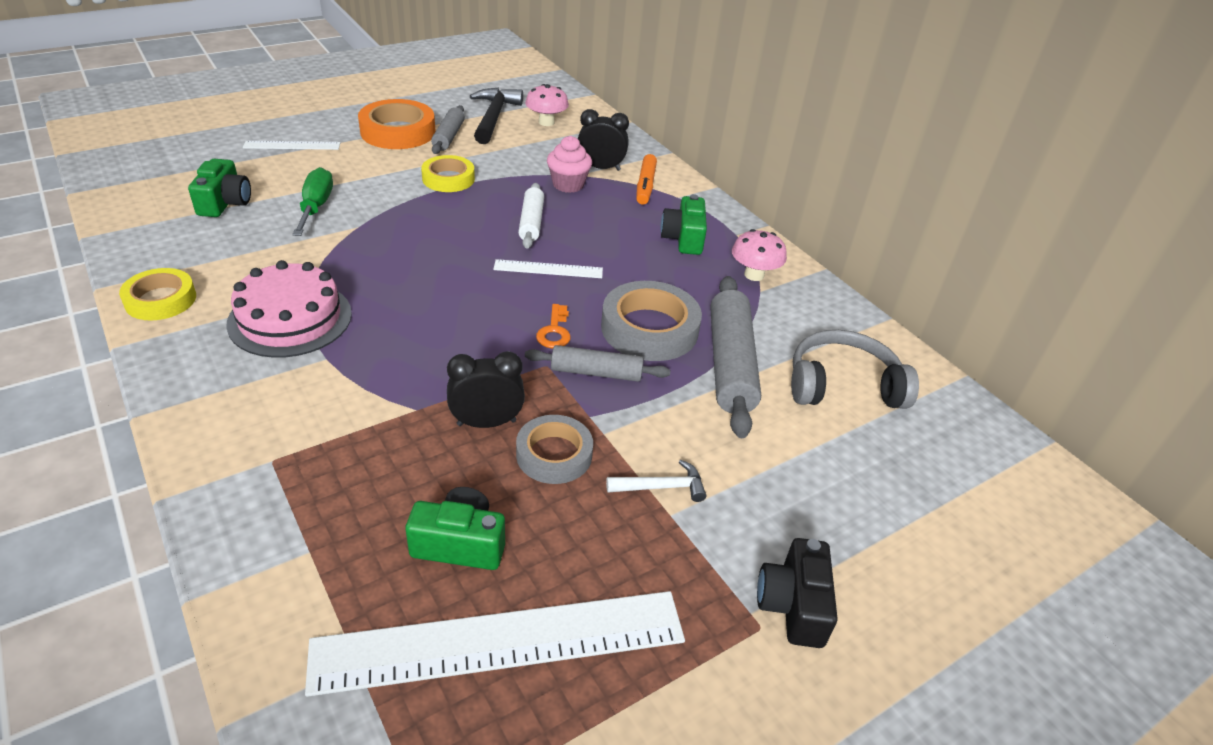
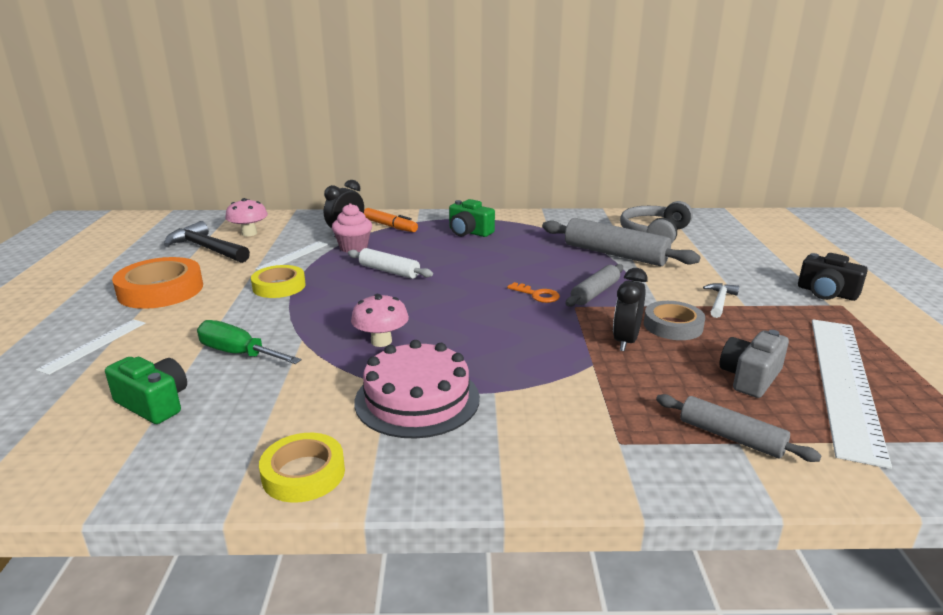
camera: 55 degrees left, 15 degrees down
(449, 136) = (208, 272): grey rolling pin -> grey rolling pin (731, 437)
(460, 543) = (750, 378): green camera -> grey camera
(548, 269) = (458, 279): white ruler -> white ruler (293, 256)
(649, 328) = (560, 266): grey tape -> none
(754, 275) = (530, 225): pink mushroom -> pink mushroom (381, 341)

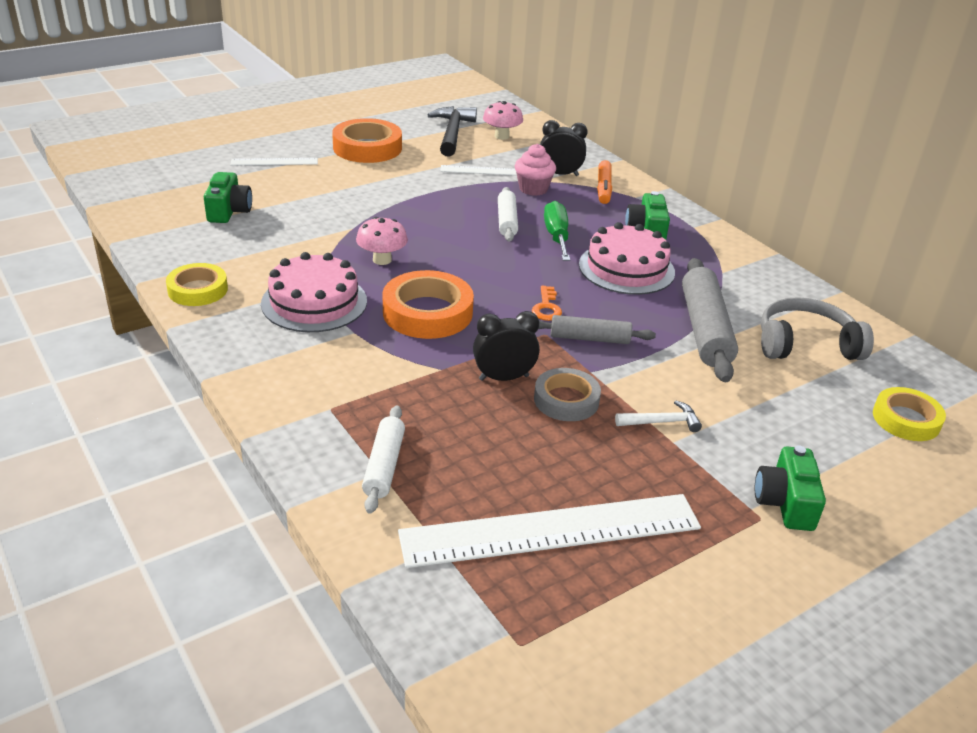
camera: 55 degrees right, 10 degrees up
(238, 353) = (311, 212): green screwdriver -> green screwdriver (556, 236)
(279, 286) = (423, 186): yellow tape -> yellow tape (906, 419)
(496, 345) = (427, 312): none -> orange tape
(511, 253) = (626, 268): none -> pink cake
(731, 437) = (384, 466): grey rolling pin -> white rolling pin
(750, 378) = (502, 464): grey camera -> none
(826, 293) = (785, 503): black camera -> green camera

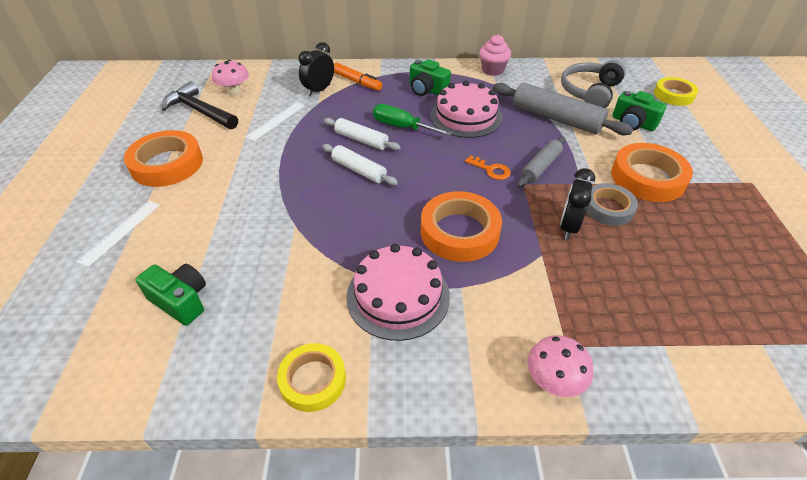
camera: 55 degrees left, 10 degrees up
(382, 260) = (362, 227): pink mushroom -> pink mushroom (553, 381)
(384, 466) = (658, 339): white rolling pin -> white rolling pin (359, 170)
(533, 189) = (327, 110): pink cupcake -> pink cupcake (492, 70)
(551, 530) = (751, 276): white ruler -> none
(662, 422) = (647, 178): white hammer -> orange tape
(785, 503) = (739, 167): green camera -> green camera (633, 123)

